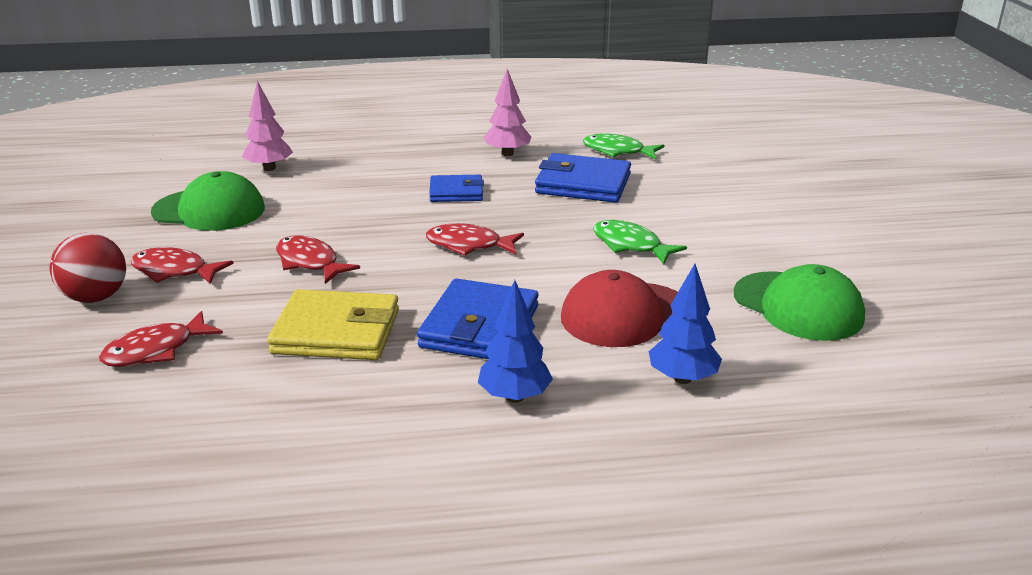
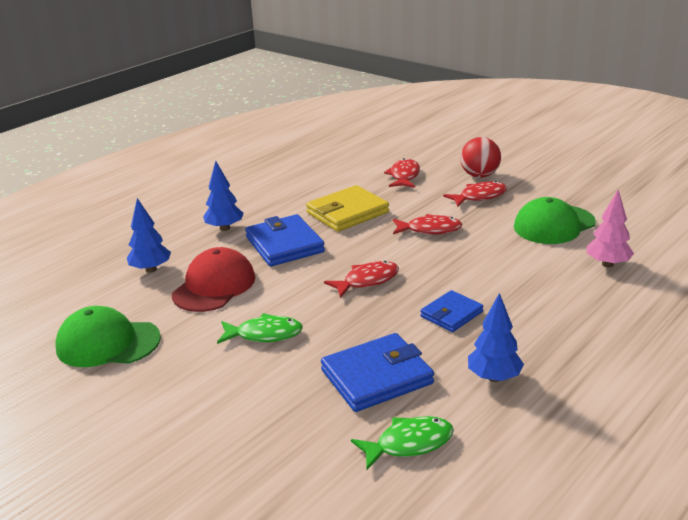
camera: 140 degrees right, 0 degrees up
(507, 153) = (494, 377): pink tree -> blue tree

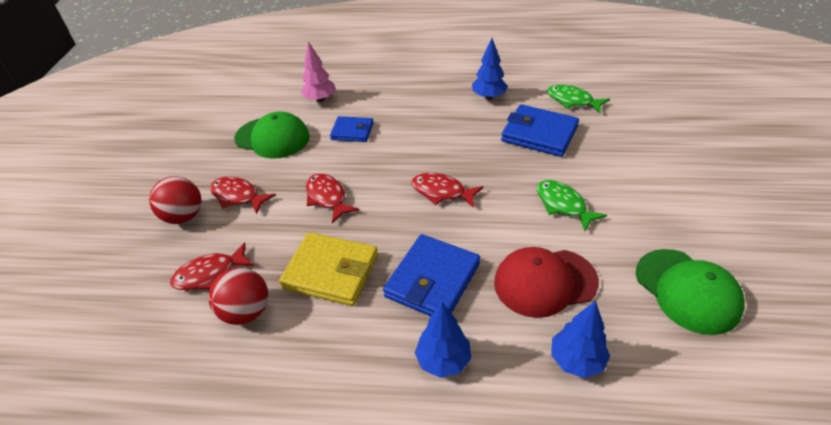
camera: 125 degrees left, 15 degrees up
(354, 181) = (246, 311): none -> red ball
(451, 314) = (443, 135): blue wallet -> blue wallet (352, 131)

